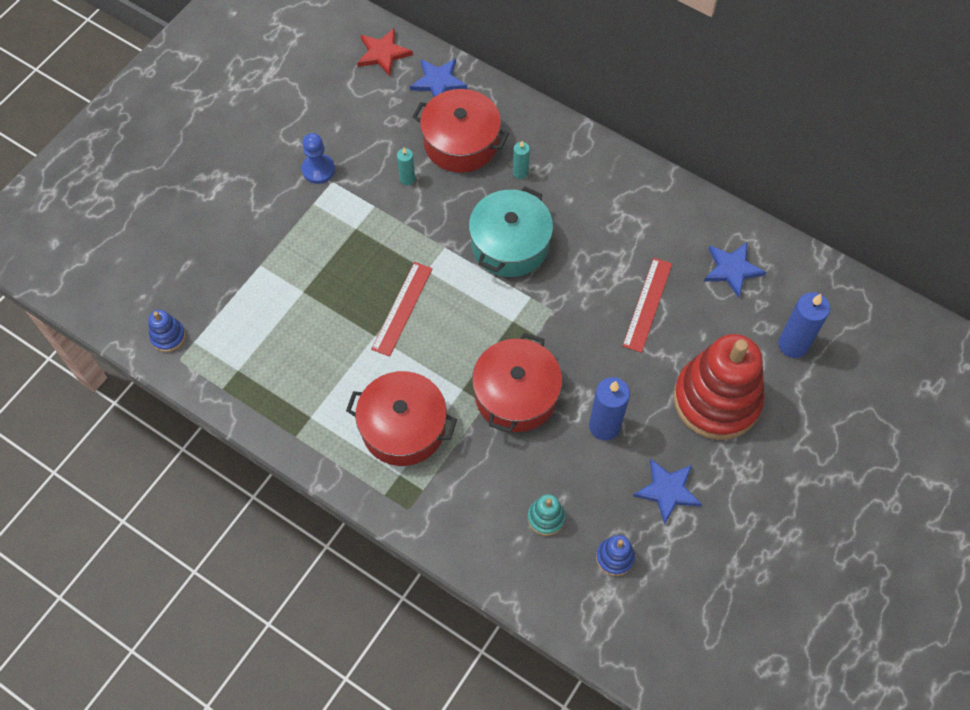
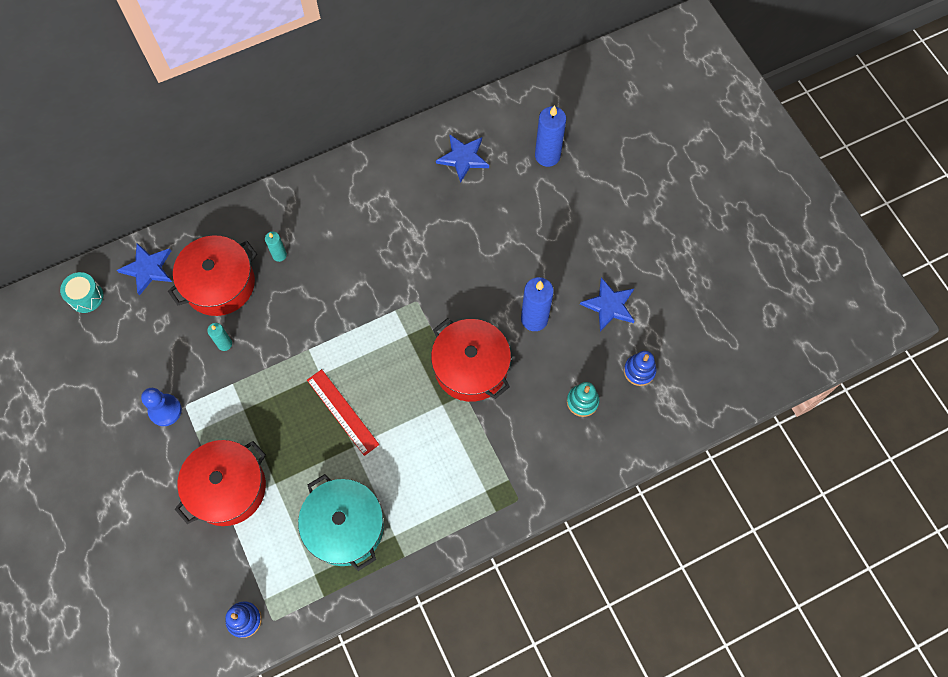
camera: 60 degrees left, 5 degrees up
(383, 53) = (86, 297): red star -> turquoise drum
(403, 427) = (447, 466): red pot -> red pot (227, 488)
(510, 244) = (338, 299): turquoise pot -> turquoise pot (345, 527)
(647, 304) = (454, 231): red ruler -> none
(716, 400) = (559, 231): red stacking toy -> none

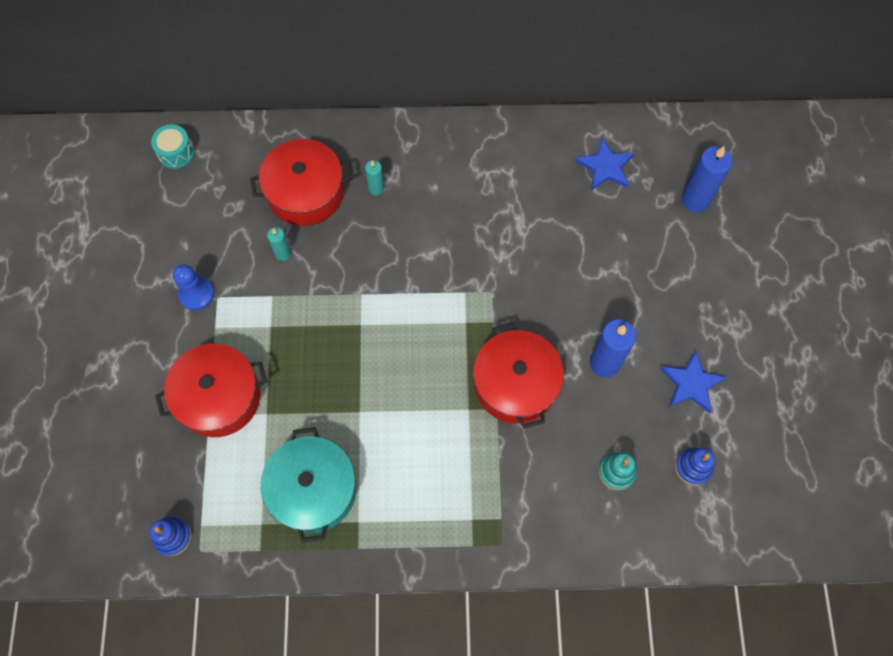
camera: 25 degrees right, 0 degrees up
(148, 269) = (245, 150): blue star -> none
(342, 412) = (365, 372): red ruler -> none

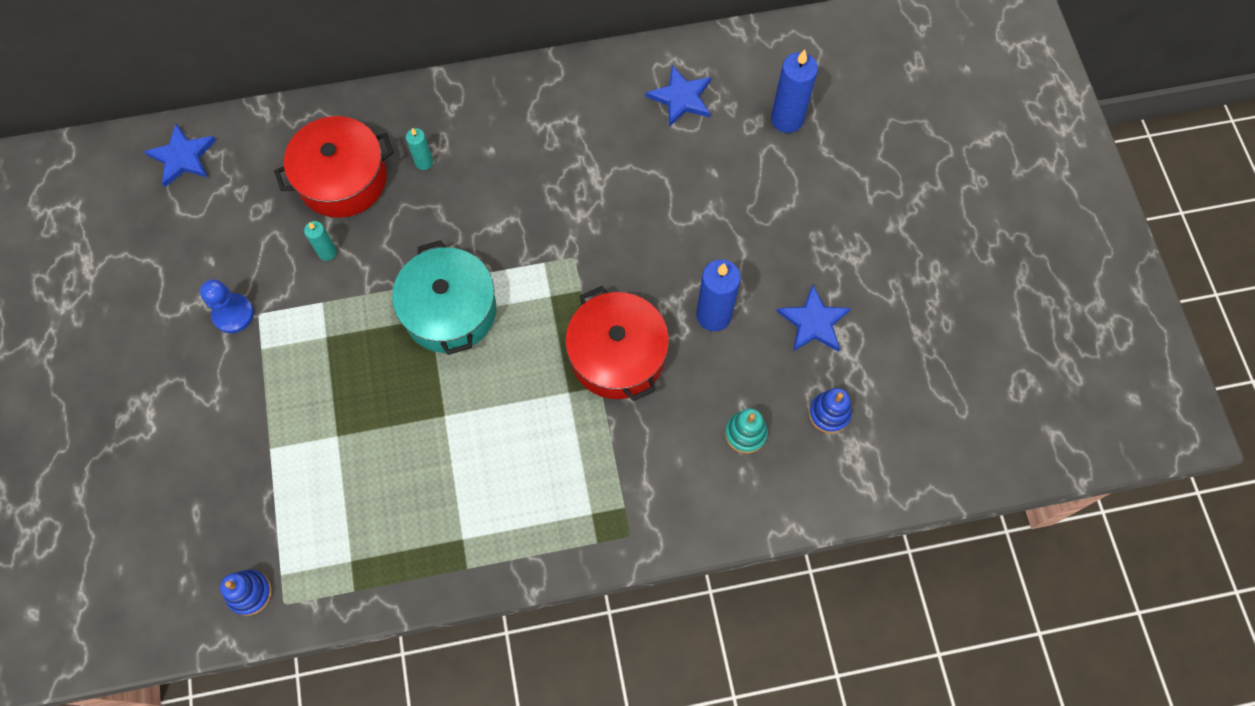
camera: 10 degrees left, 0 degrees up
(176, 153) = (183, 157): turquoise drum -> blue star
(219, 397) = (278, 426): red pot -> none
(313, 489) = (405, 512): turquoise pot -> turquoise pot (449, 310)

